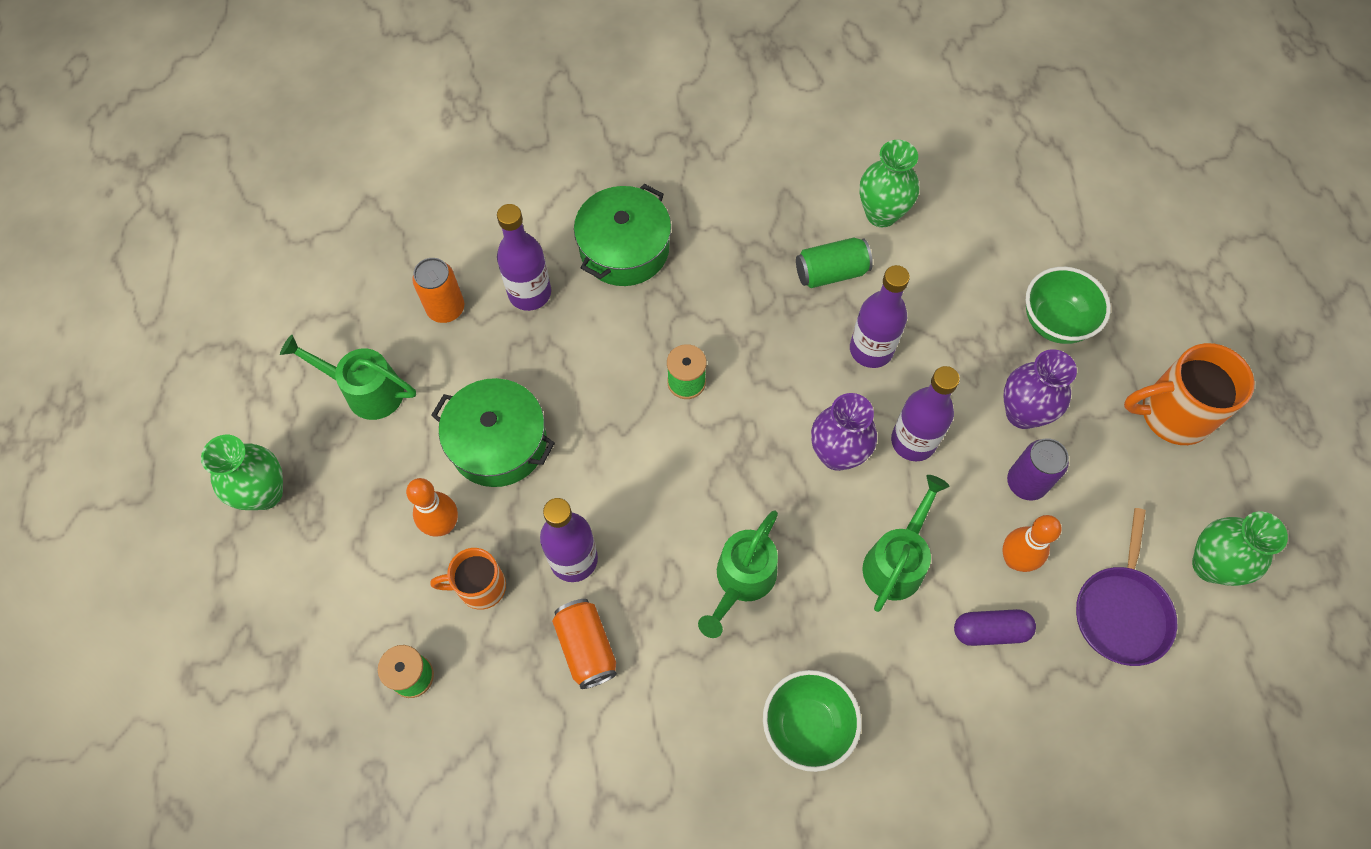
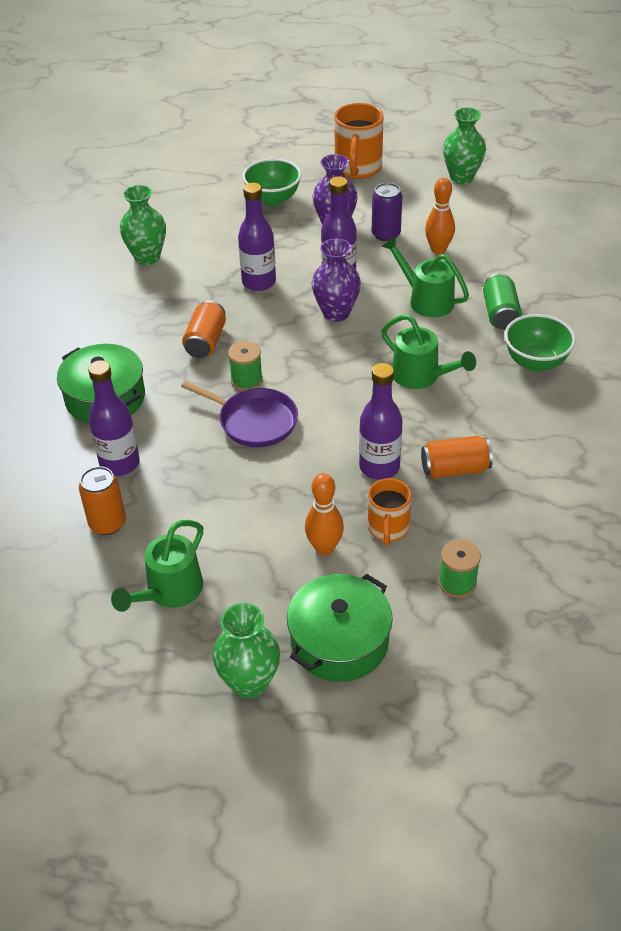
camera: 75 degrees left, 20 degrees down
(498, 442) = (258, 502): green pot -> green pot (339, 641)
(743, 321) = (205, 341): none -> orange can
(831, 272) = (185, 290): green can -> green can (500, 314)
(990, 631) = (485, 269): purple capsule -> none
(1121, 612) = (484, 215): purple pan -> purple pan (254, 421)

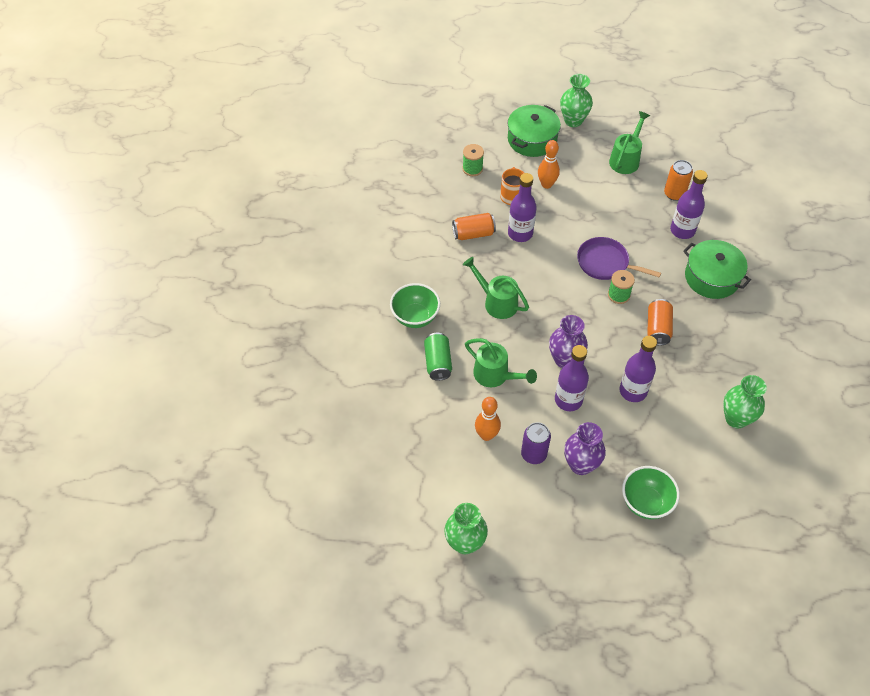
camera: 175 degrees right, 10 degrees up
(358, 169) = (570, 555): orange mug -> none

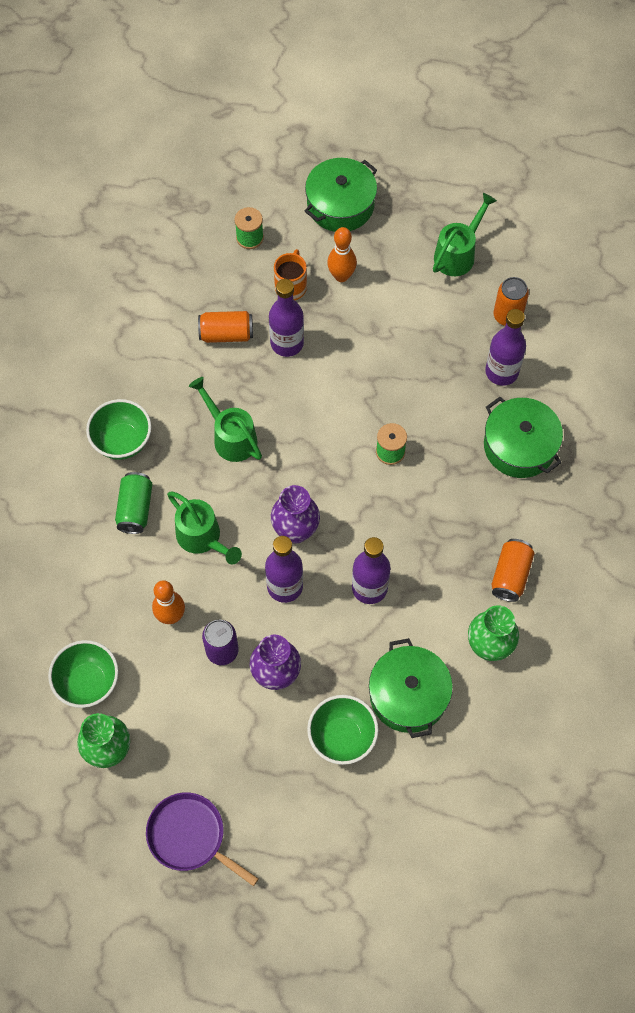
camera: 10 degrees right, 10 degrees up
(434, 495) = (88, 683): none -> green bowl
(573, 121) = (404, 184): green vase -> none
(605, 263) = (386, 403): purple pan -> purple pan (190, 836)
(658, 328) = (427, 507): orange can -> orange can (510, 575)
(687, 463) = (408, 695): none -> green pot

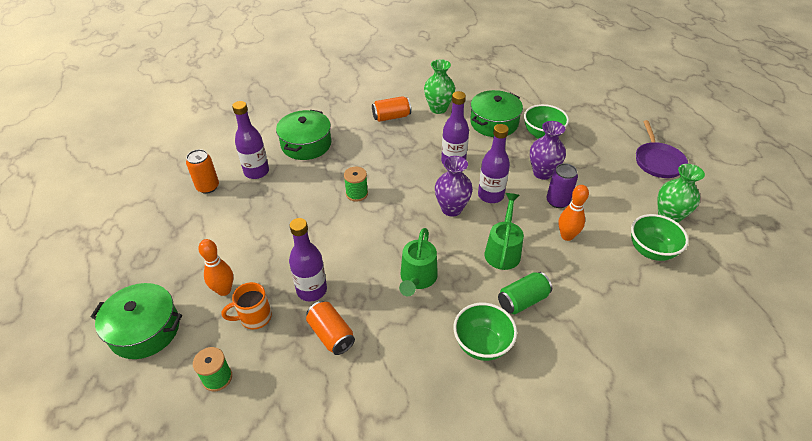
camera: 125 degrees left, 20 degrees down
(458, 253) = (163, 233): green watering can -> none

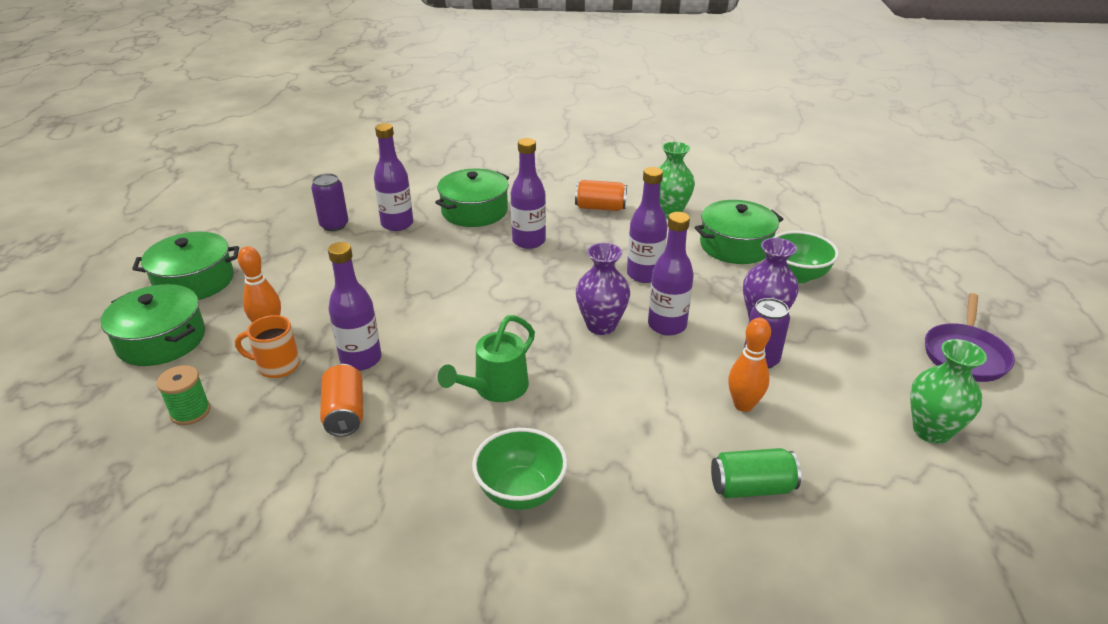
camera: 25 degrees right, 10 degrees down
(130, 271) = (194, 281): none -> green pot
(208, 187) = (334, 225): orange can -> purple can
(357, 194) = (493, 276): green spool -> none
(361, 158) = (529, 241): none -> purple bottle
(503, 250) = (636, 393): green watering can -> none
(522, 300) = (617, 460): green can -> green can (751, 487)
(651, 251) = (867, 465): green bowl -> none

